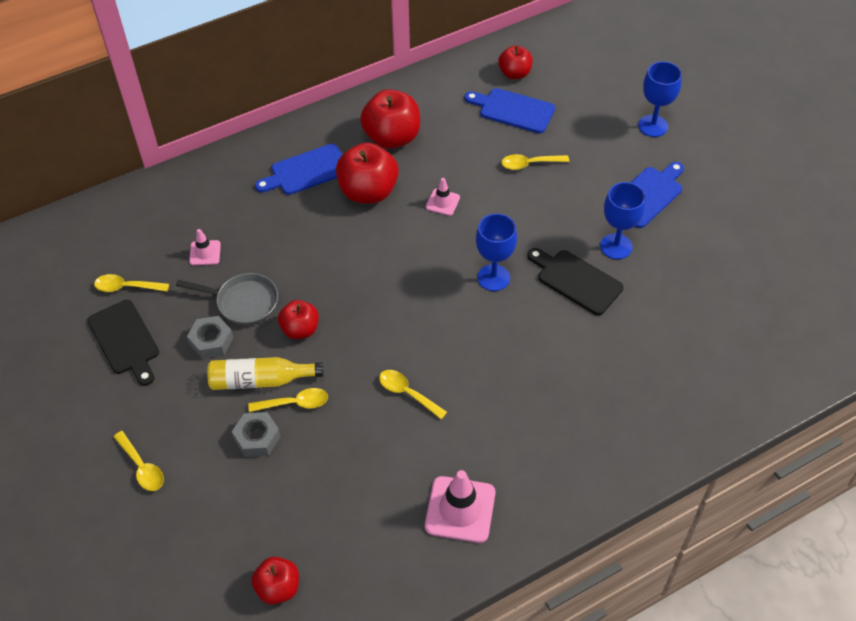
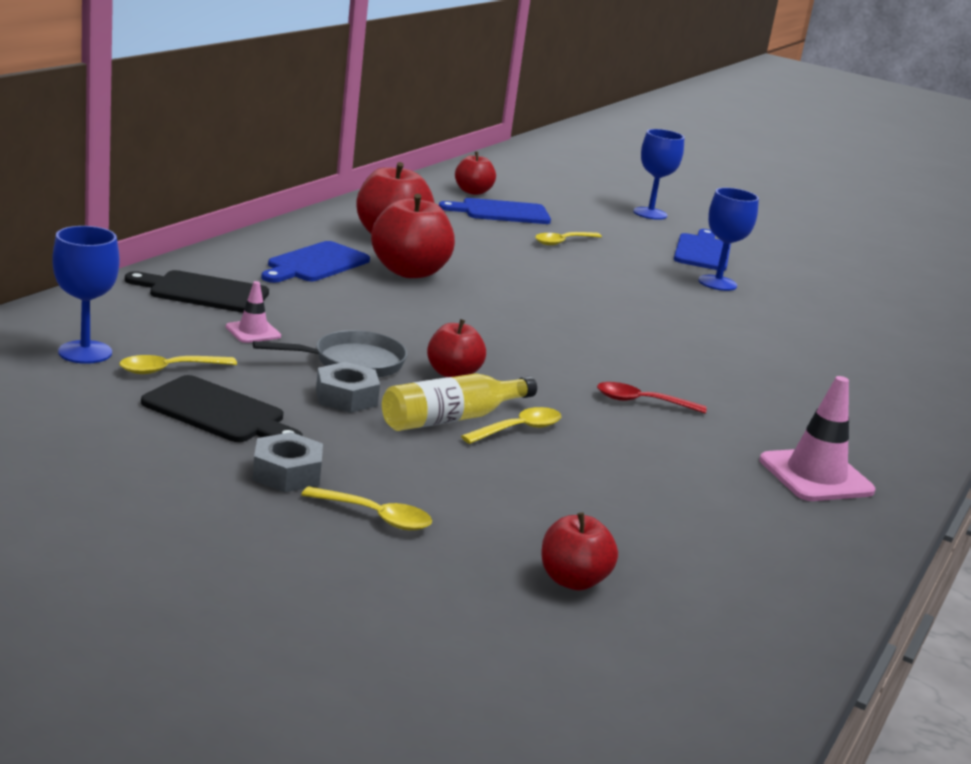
camera: 35 degrees left, 30 degrees down
(257, 438) = (506, 464): grey nut -> grey nut (287, 473)
(278, 588) = (696, 584): red apple -> red apple (573, 580)
(407, 393) = (641, 402): yellow spoon -> red spoon
(442, 202) = (504, 272): pink traffic cone -> none
(493, 278) = (625, 314): blue goblet -> blue goblet (85, 352)
(576, 280) = (710, 307): black cutting board -> black cutting board (203, 292)

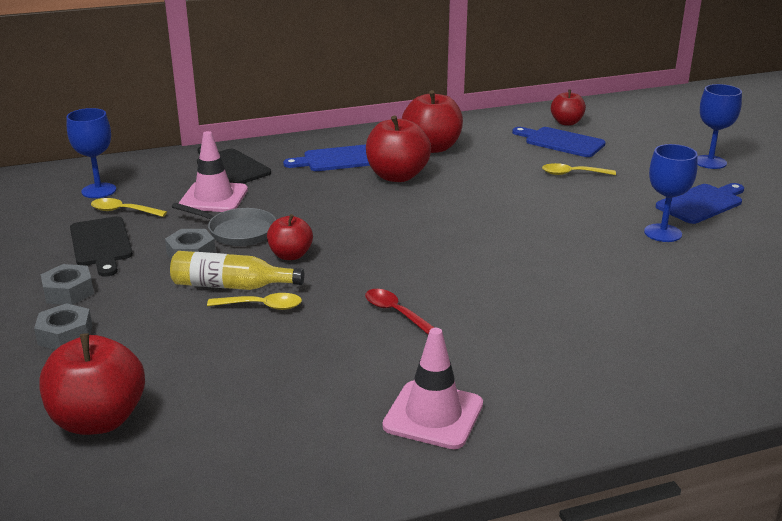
camera: 45 degrees right, 5 degrees up
(253, 332) = (214, 198): pink traffic cone -> pink traffic cone, size x1.84
(375, 517) = (65, 335): yellow spoon -> grey nut
(573, 580) = (98, 420): red apple -> red apple, size x1.67

